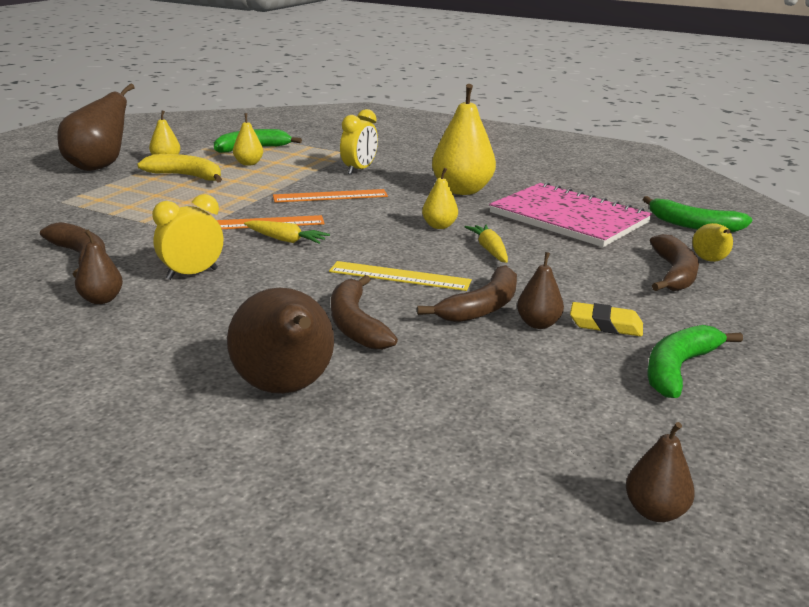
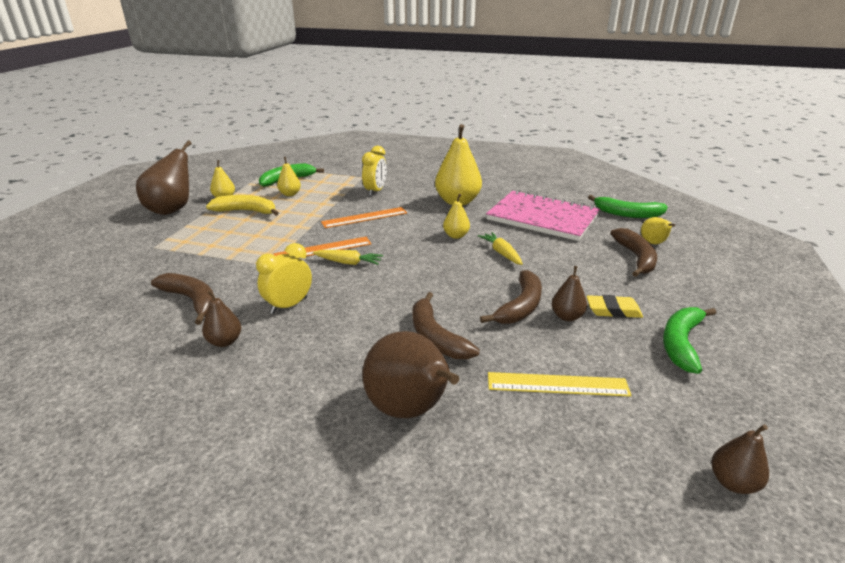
camera: 10 degrees left, 5 degrees up
(399, 276) = (448, 286): yellow ruler -> yellow ruler (557, 384)

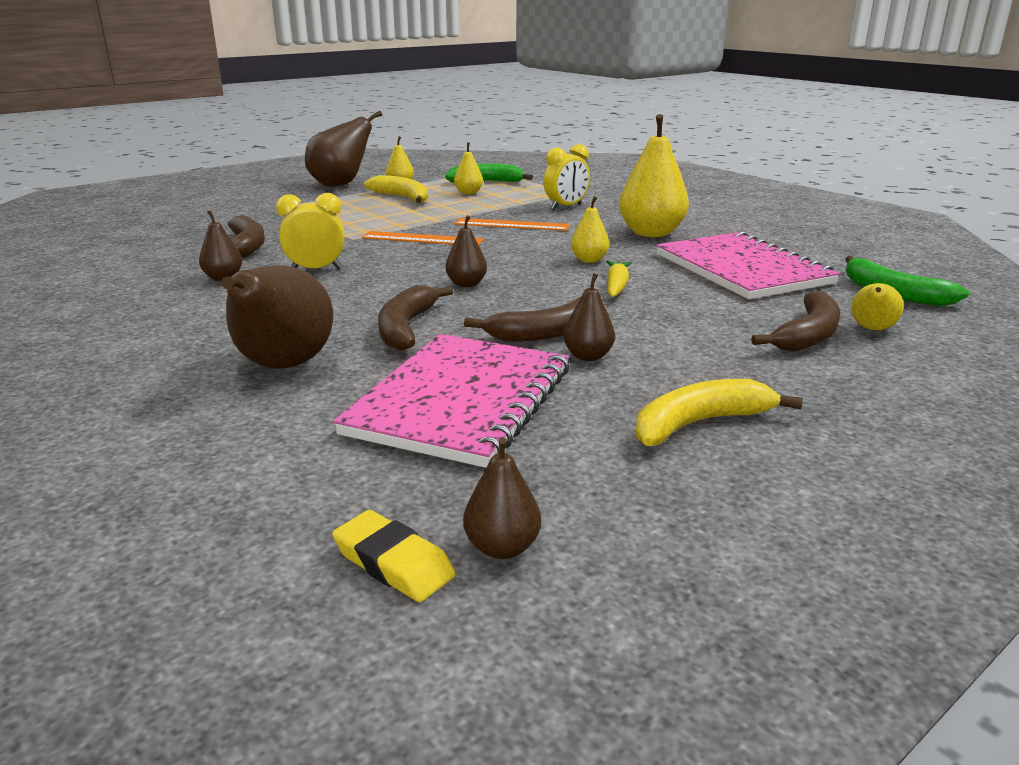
camera: 35 degrees right, 5 degrees down
(348, 263) = (427, 254): yellow carrot -> none
(415, 282) = (466, 284): none -> brown pear
(557, 384) = (461, 401): yellow ruler -> pink notebook
(613, 310) = (663, 369): yellow eraser -> yellow eraser (393, 563)
(681, 343) = (699, 423): green banana -> yellow banana

